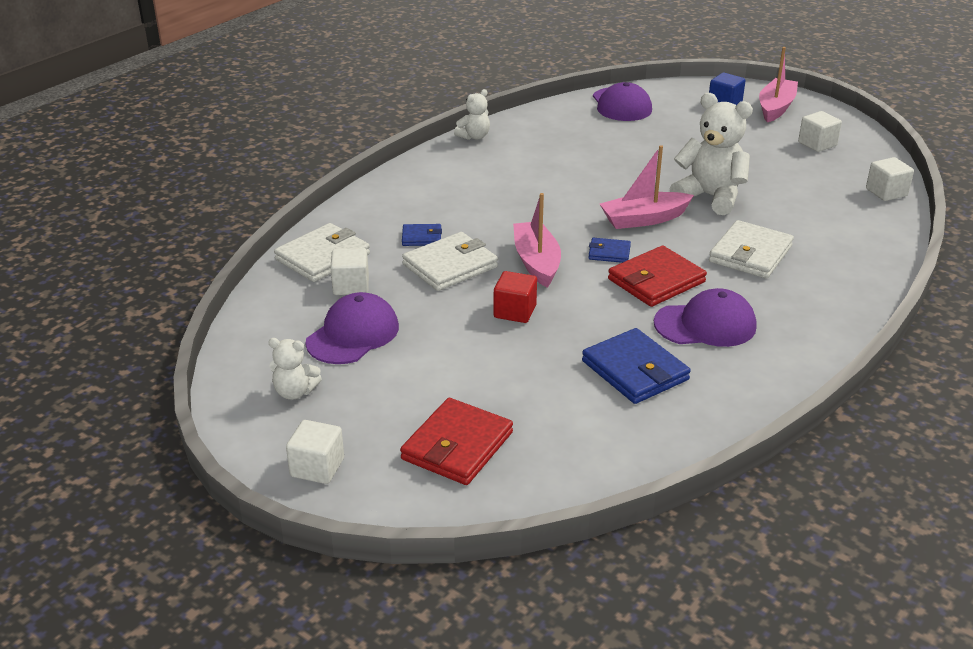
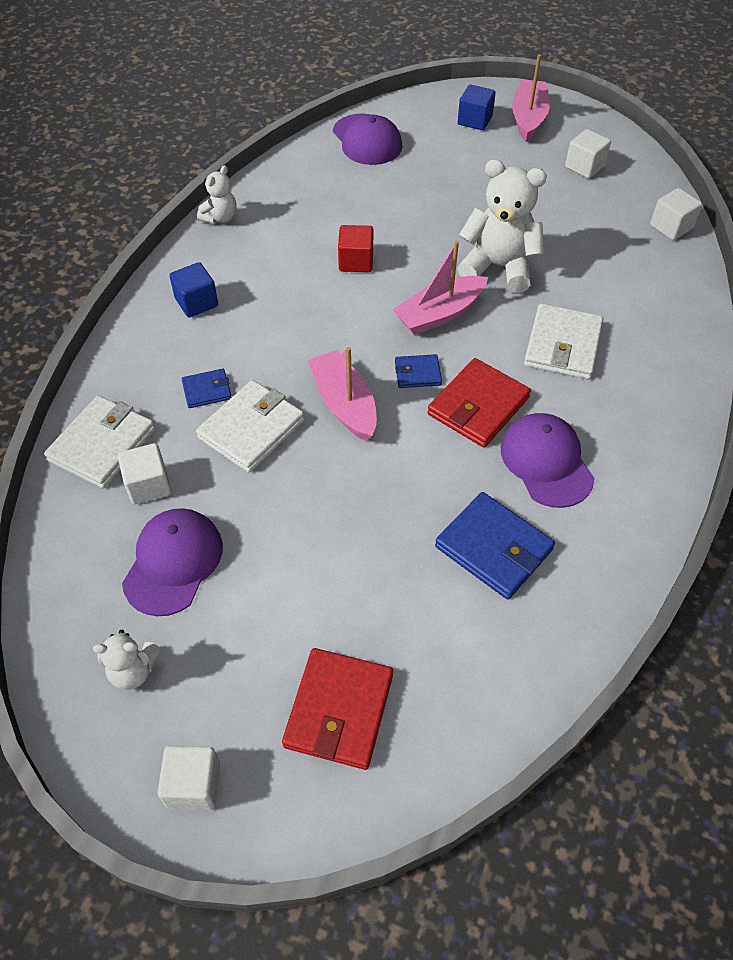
camera: 15 degrees left, 20 degrees up
(434, 184) = (196, 302): none -> blue cube
(515, 311) = (342, 486): red cube -> red cube (356, 261)
(705, 325) = (546, 462): purple cap -> purple cap turned 90 degrees counterclockwise

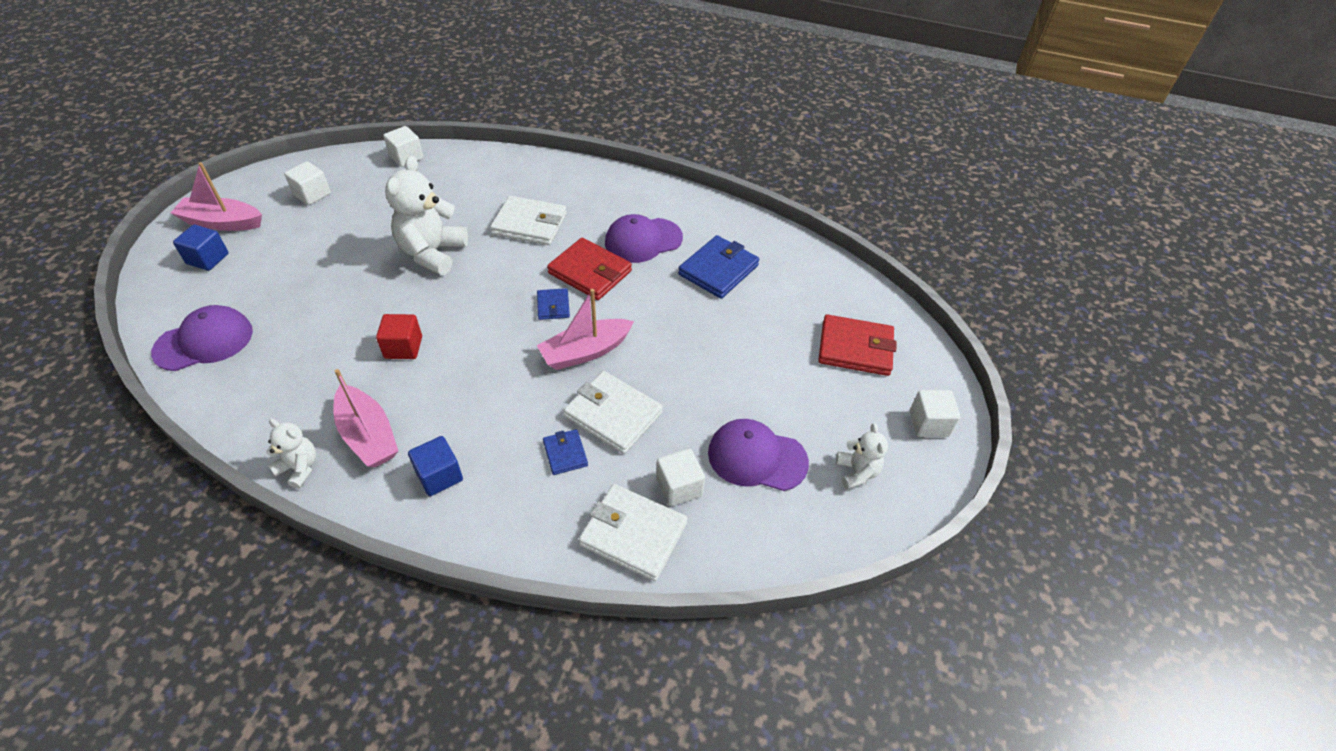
camera: 95 degrees left, 5 degrees down
(440, 314) = (485, 291): pink boat -> pink boat (368, 435)

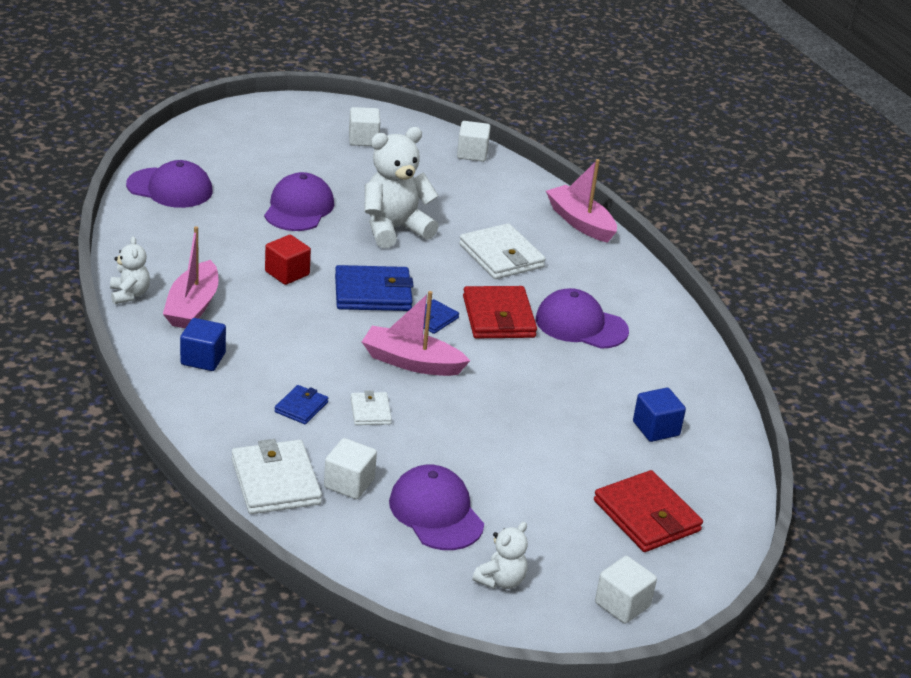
camera: 45 degrees right, 15 degrees down
(207, 259) = (237, 140): blue cube -> blue cube (656, 429)
(222, 222) = (277, 123): pink boat -> pink boat (580, 222)
(338, 285) = (299, 208): none -> purple cap
(613, 415) = (370, 411): white wallet -> white wallet, size x0.54
(718, 270) = (614, 386): blue wallet -> blue wallet (373, 293)

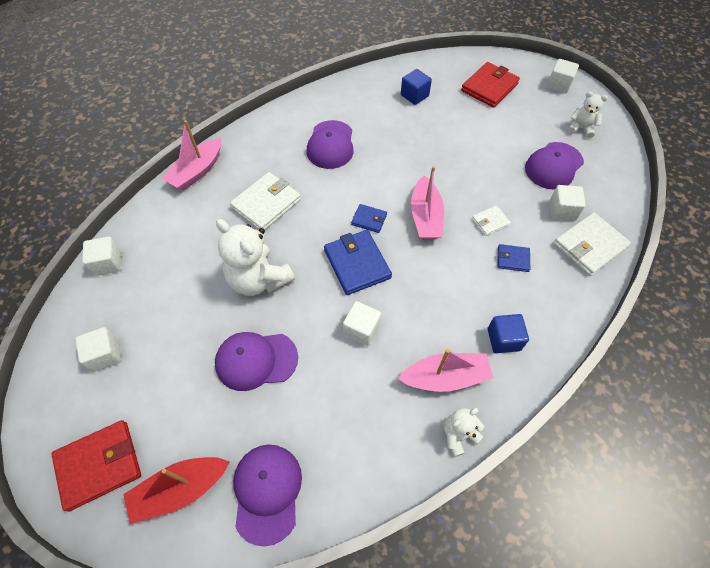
camera: 105 degrees left, 25 degrees up
(208, 153) = (180, 489): none -> red boat
(287, 273) = (361, 329): red cube -> white cube
(498, 317) = (345, 186): red wallet -> red wallet (99, 465)

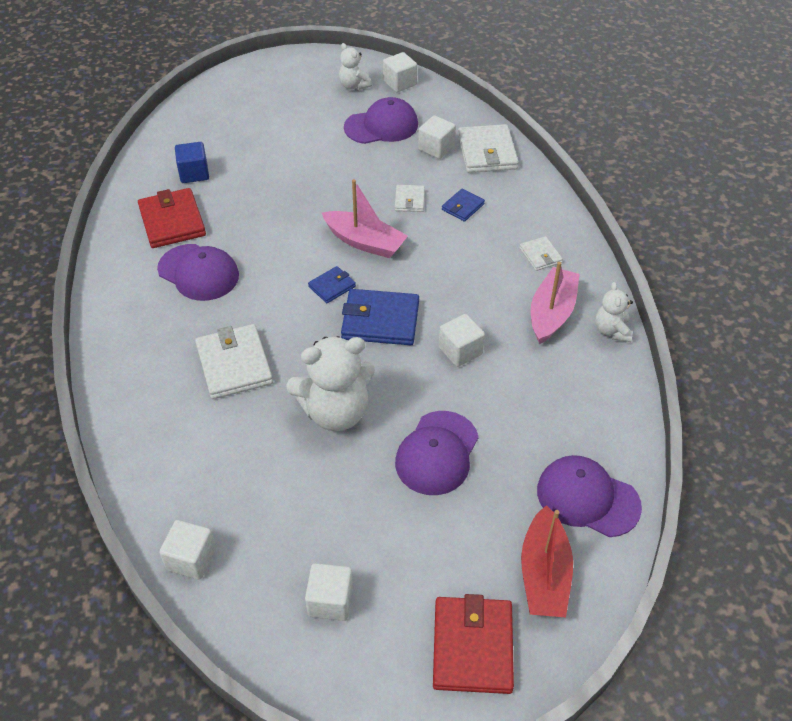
camera: 60 degrees left, 10 degrees down
(197, 171) = (121, 413): pink boat -> none
(489, 87) = (240, 115): red wallet -> red wallet (172, 221)
(503, 339) = (540, 255): blue cube -> white wallet
(553, 166) = (381, 126): purple cap -> purple cap turned 90 degrees counterclockwise
(558, 85) = (286, 69): white cube -> white cube (399, 83)
(580, 128) = (354, 86): white teddy bear -> white teddy bear turned 90 degrees counterclockwise

